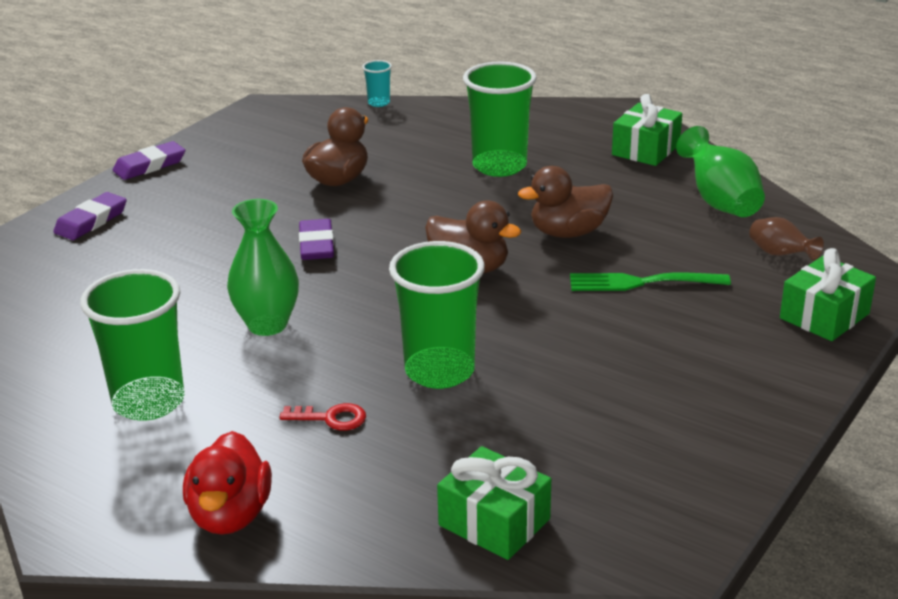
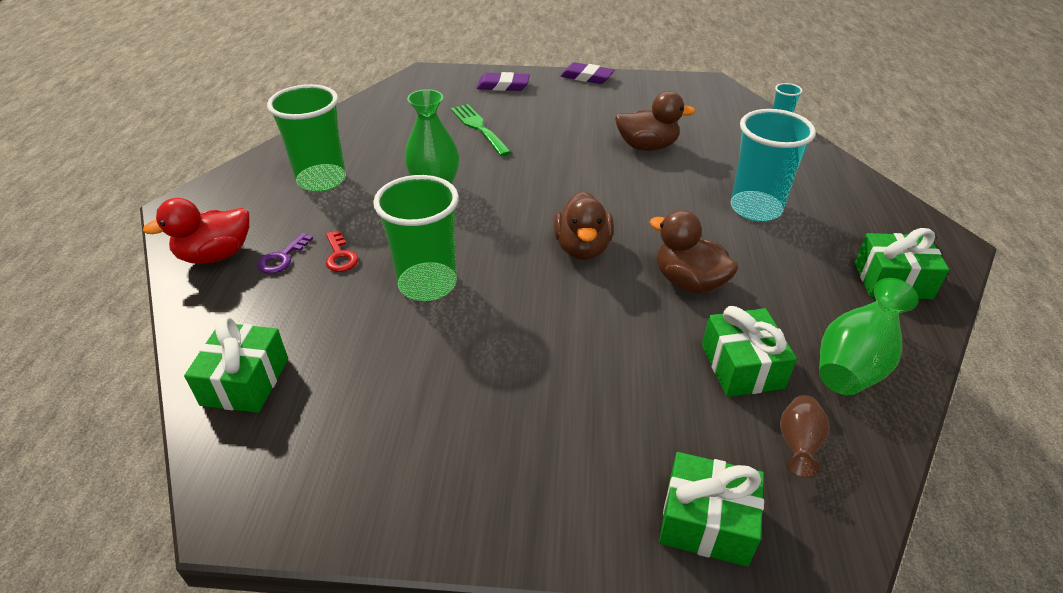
camera: 60 degrees right, 10 degrees up
(291, 462) = (282, 258): none -> purple key
(316, 245) = (551, 170): purple eraser -> none
(499, 166) = (755, 208): green cup -> turquoise cup
(642, 282) = (648, 355): green fork -> green fork (479, 128)
(687, 246) = (742, 366): none -> green gift

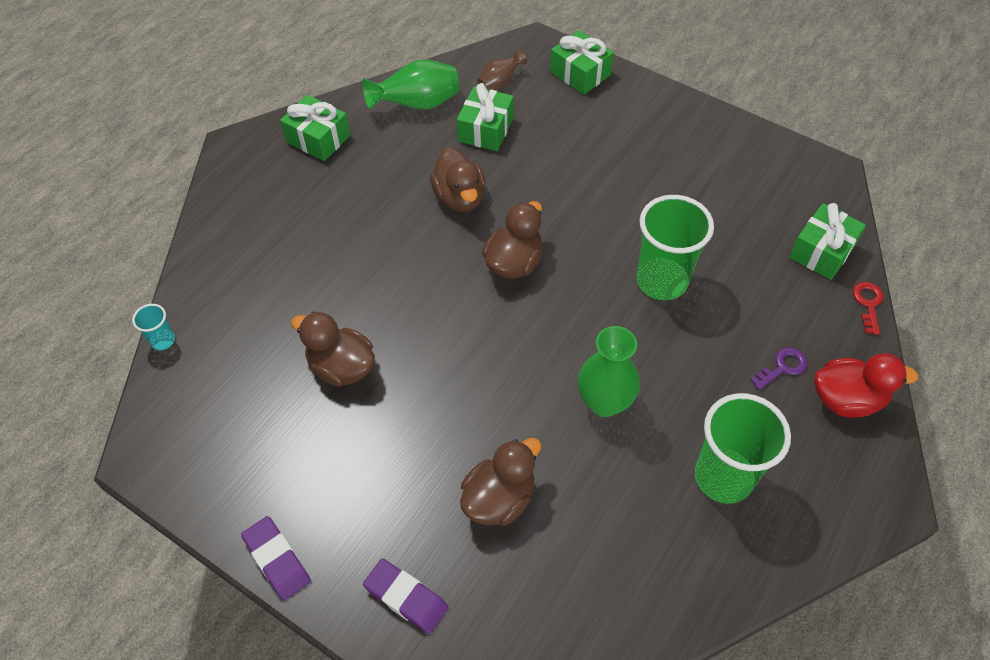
camera: 150 degrees left, 15 degrees up
(340, 256) = (728, 346): red key -> red key (868, 304)
(479, 128) = (499, 498): green fork -> brown duck
(755, 208) = (332, 240): turquoise cup -> none

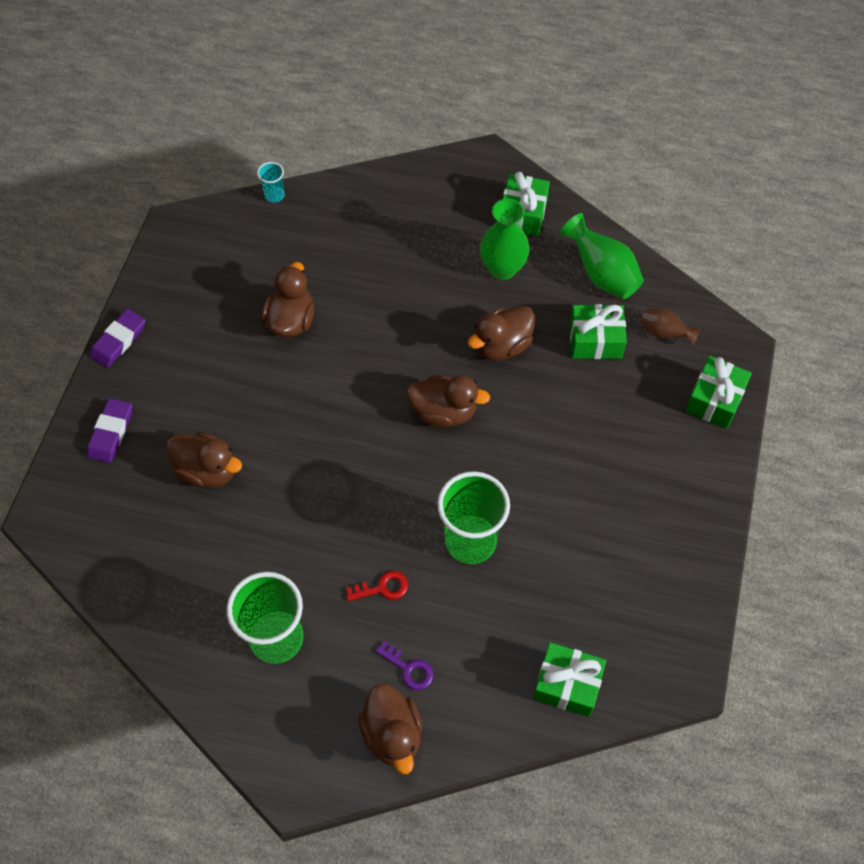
camera: 70 degrees right, 5 degrees up
(604, 402) = (321, 525): green vase -> green vase (502, 269)
(846, 399) = (392, 734): red duck -> brown duck
(868, 304) = (515, 740): red key -> red key (382, 588)

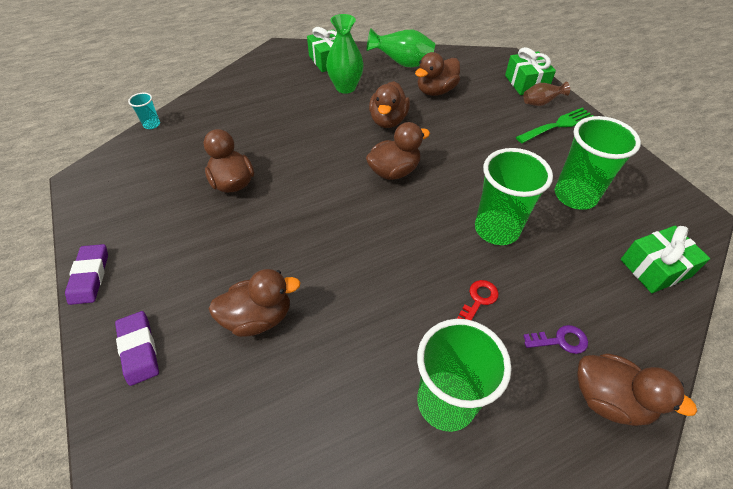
camera: 40 degrees left, 10 degrees down
(587, 566) = (575, 196): none -> green cup
(595, 340) = (436, 91): green gift -> brown duck
(664, 333) = (465, 70): brown vase -> brown vase (540, 103)
(676, 479) = (557, 125): none -> green fork

